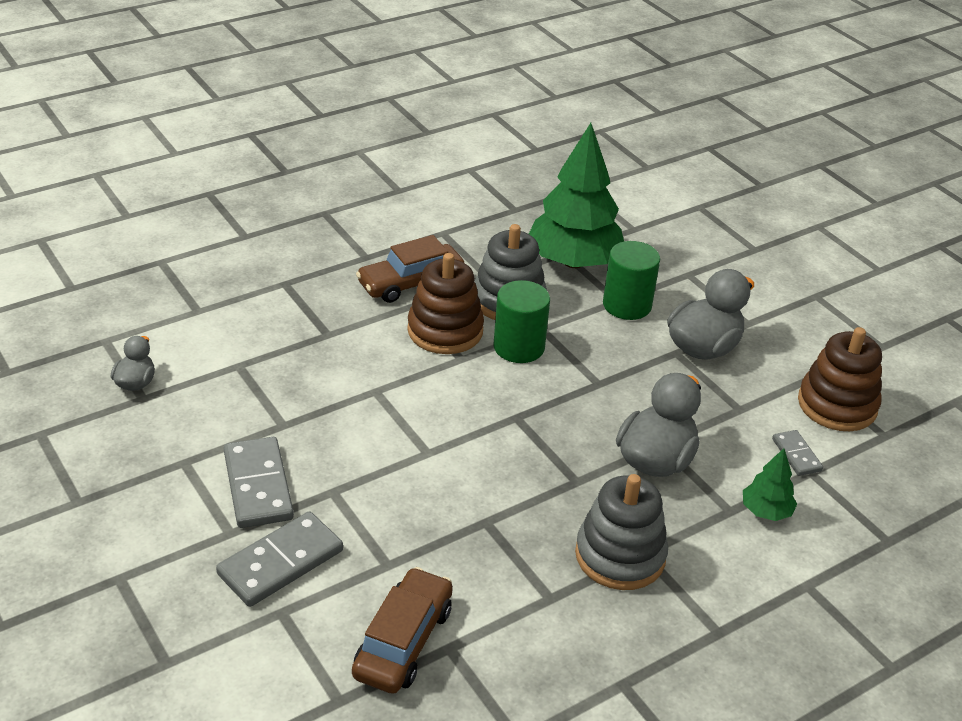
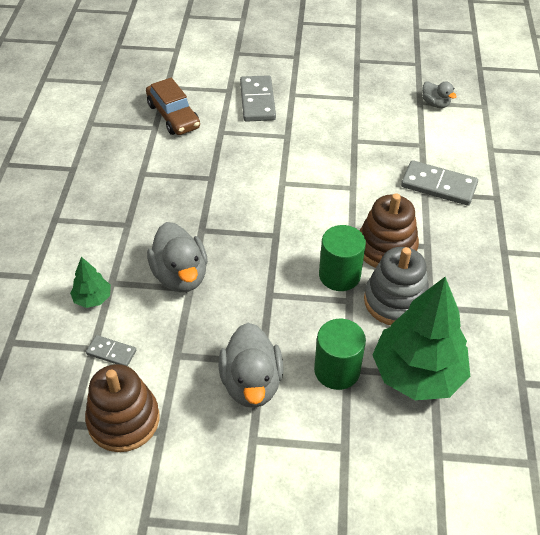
camera: 130 degrees right, 10 degrees up
(258, 486) = (315, 114): grey domino -> grey domino (438, 186)
(411, 283) = (454, 259): brown car -> none
(620, 556) = (136, 214): grey stacking toy -> none

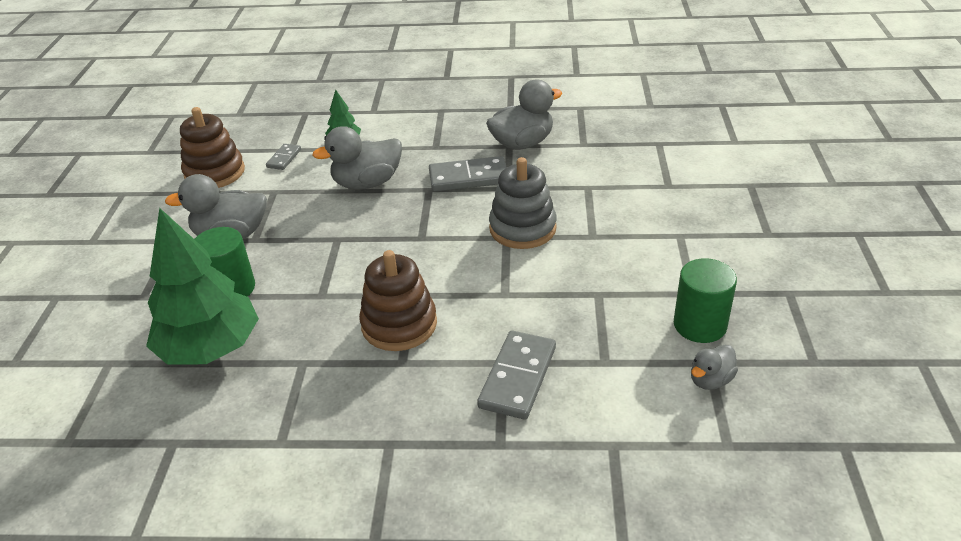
camera: 90 degrees right, 10 degrees down
(141, 164) = (522, 143): none -> grey duck
(173, 116) = (606, 153): brown car -> none
(257, 101) = (654, 208): grey domino -> grey domino (468, 177)
(339, 275) = (358, 287): green cylinder -> green cylinder (700, 325)
(395, 301) = (315, 332): grey stacking toy -> grey stacking toy (522, 228)

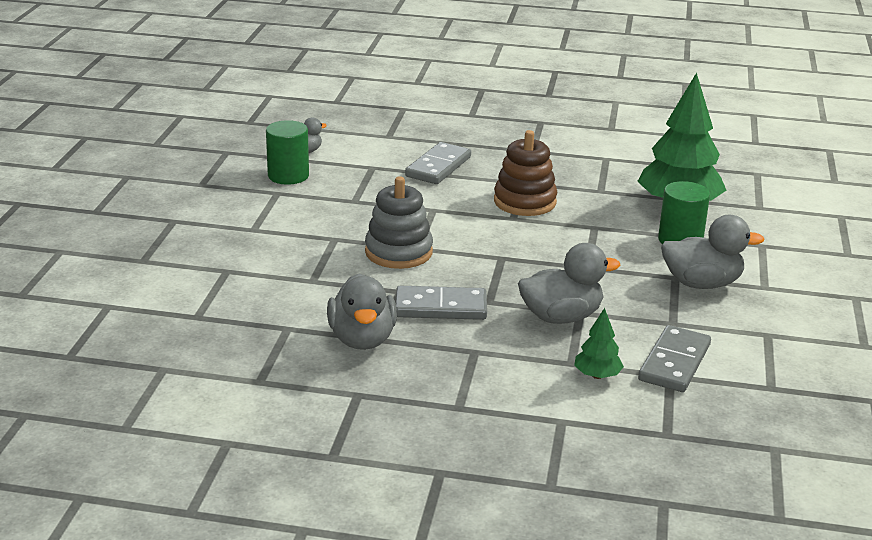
camera: 175 degrees left, 10 degrees down
(215, 173) = (759, 355): brown stacking toy -> none
(284, 158) = (674, 363): grey domino -> grey domino, size x1.85
(522, 143) = (362, 339): grey duck -> grey duck turned 75 degrees counterclockwise

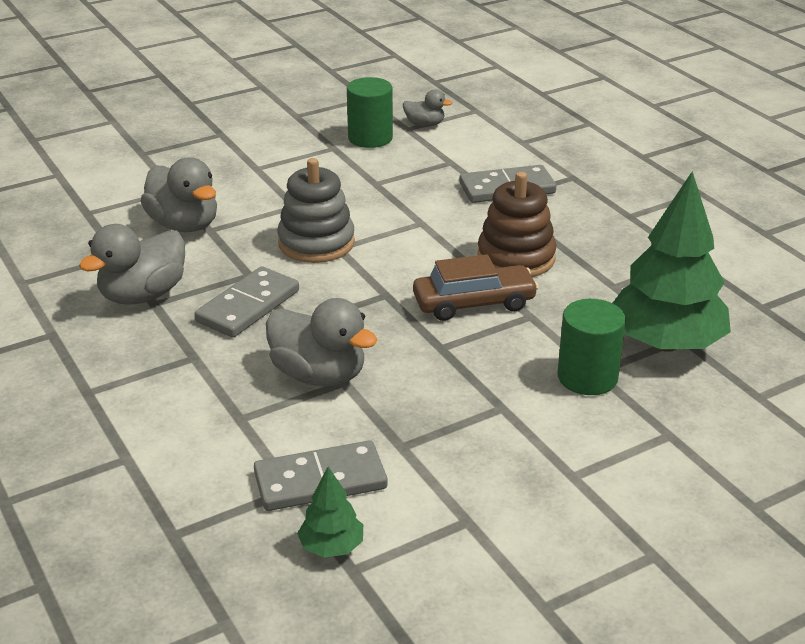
camera: 50 degrees right, 5 degrees up
(441, 307) = (248, 306): grey domino -> grey domino turned 75 degrees clockwise
(555, 236) = (474, 303): none -> brown car
(597, 375) = (234, 443): green tree -> green tree (331, 547)
(702, 283) = (514, 430): grey duck -> grey duck (184, 225)

